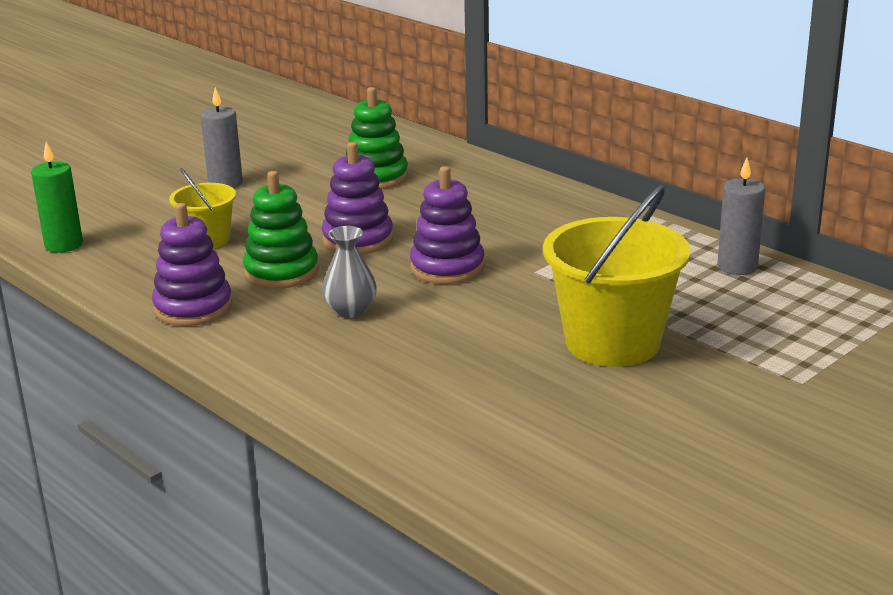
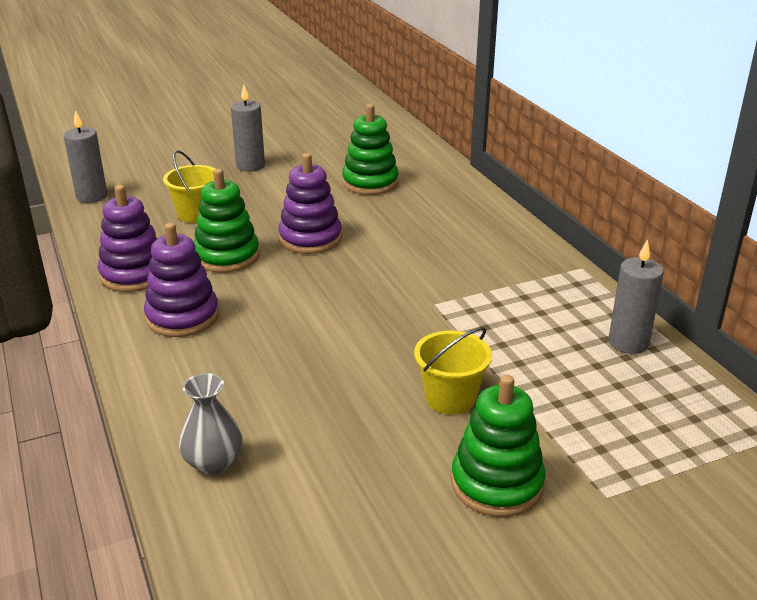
camera: 20 degrees right, 5 degrees up
(64, 245) = (91, 196): green candle -> grey candle
(350, 310) = (251, 306): grey vase -> grey vase (213, 462)
(447, 267) = (362, 282): purple stacking toy -> purple stacking toy (182, 317)
(612, 342) = (450, 398): yellow bucket -> yellow bucket, size x0.54
(704, 395) = (497, 484): none -> green stacking toy

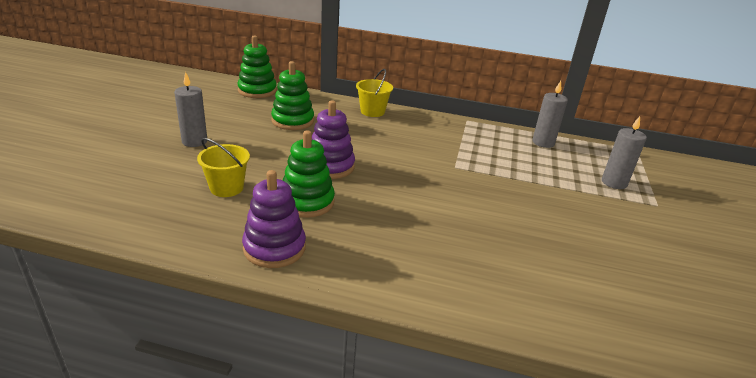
camera: 55 degrees left, 0 degrees up
(91, 196) = (109, 217): grey candle -> grey candle (614, 183)
(182, 317) = (364, 251): purple stacking toy -> none
(213, 462) = (552, 310): grey vase -> none
(450, 398) = (550, 204): yellow bucket -> yellow bucket (372, 111)
(497, 484) = (632, 226): green stacking toy -> green stacking toy (257, 91)

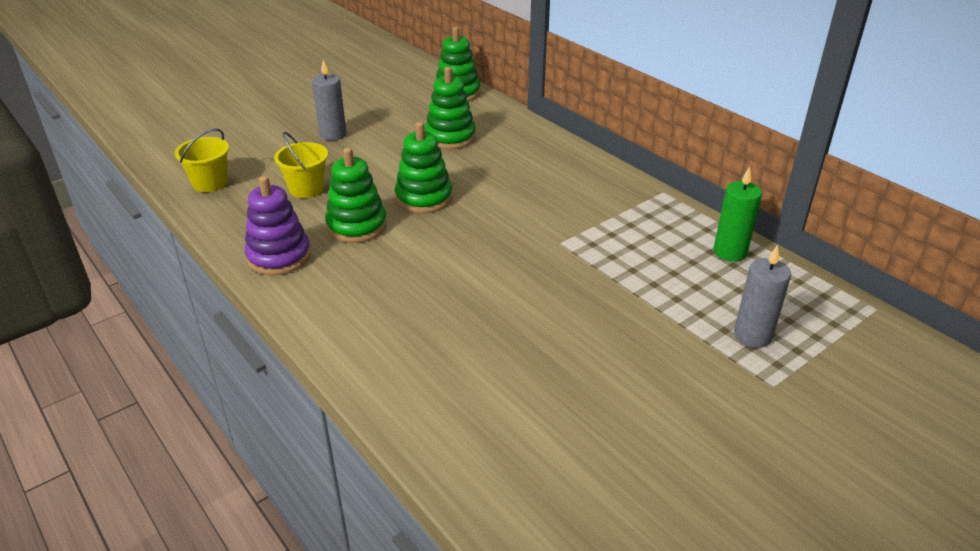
camera: 40 degrees right, 5 degrees up
(330, 166) = (424, 198): purple stacking toy -> green stacking toy
(372, 111) = (554, 149): yellow bucket -> yellow bucket (210, 183)
(543, 142) = (730, 252): grey candle -> green candle

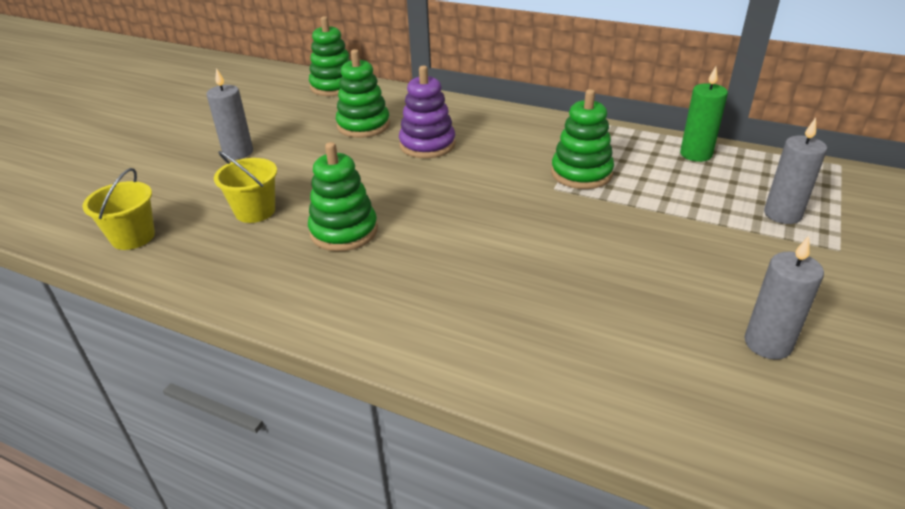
camera: 25 degrees left, 0 degrees up
(279, 256) = (284, 288): purple stacking toy -> purple stacking toy (427, 145)
(424, 198) = (389, 185): green stacking toy -> green stacking toy (581, 173)
(608, 435) = (767, 343): none -> grey candle

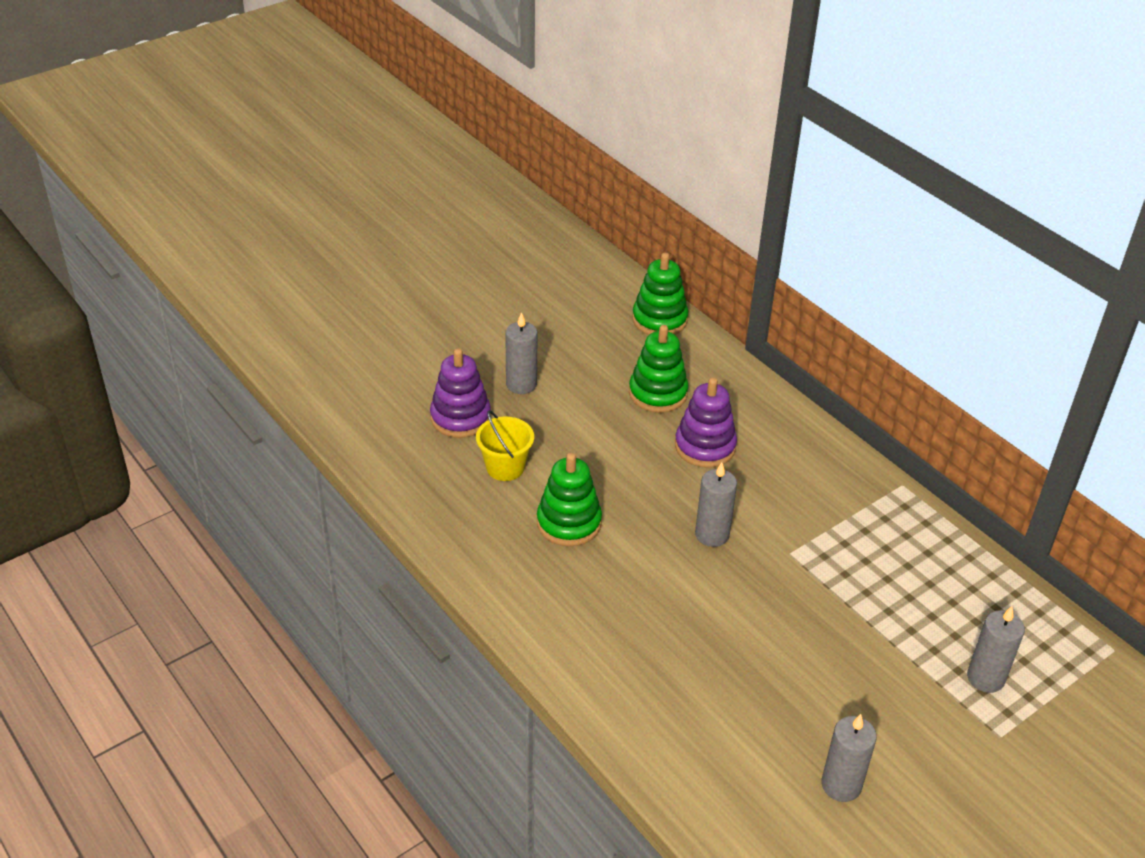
camera: 25 degrees right, 5 degrees up
(133, 237) = (396, 455): yellow bucket -> none
(190, 190) = (460, 417): none -> purple stacking toy
(480, 197) = (712, 534): none -> grey candle
(581, 173) = (830, 547): green stacking toy -> none
(695, 154) = (970, 572): green candle -> none

